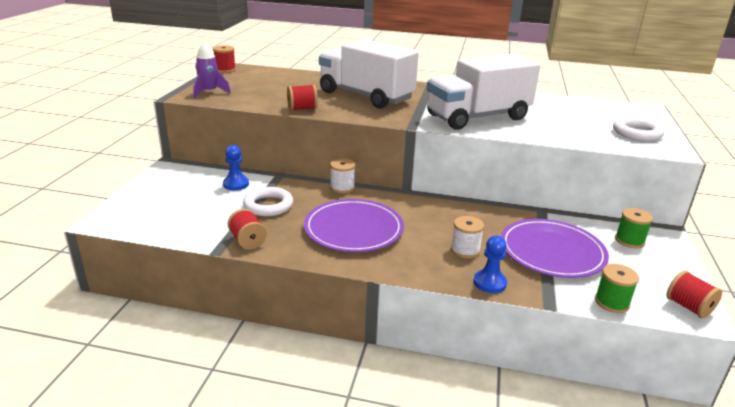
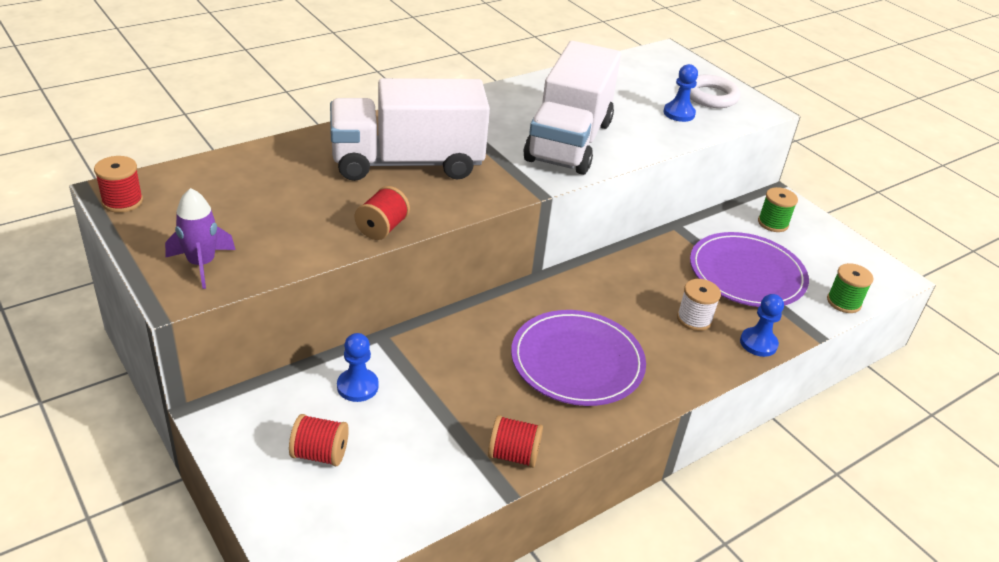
camera: 50 degrees left, 10 degrees up
(268, 205) = (449, 391): white ring -> none
(342, 188) = (478, 311): white spool -> none
(589, 131) = (679, 113): none -> blue pawn
(688, 307) = (881, 272): red spool -> red spool (319, 454)

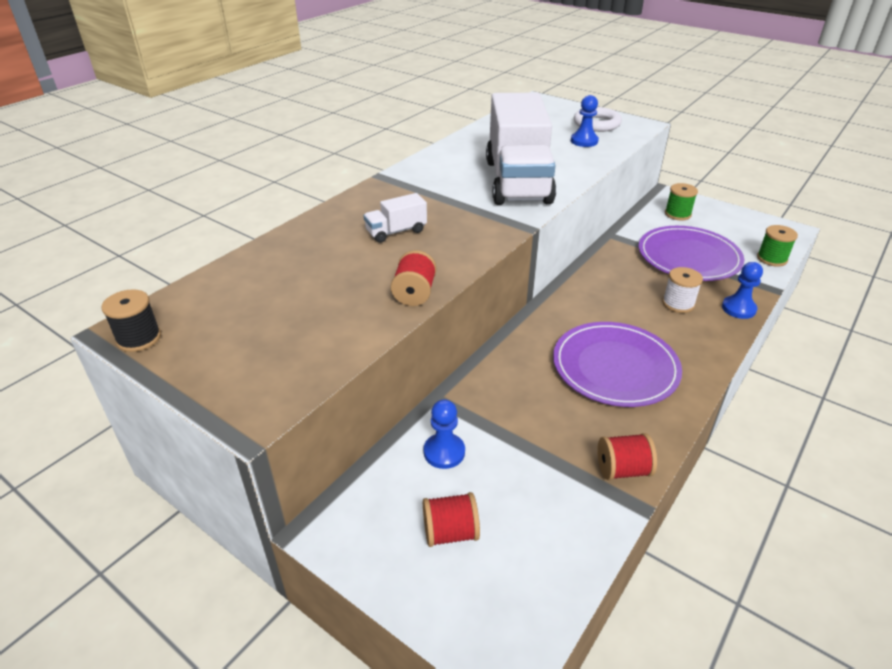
camera: 15 degrees left, 0 degrees up
(122, 201) = (139, 338): red spool -> black spool
(202, 264) = (261, 377): purple rocket -> none
(407, 163) = (396, 231): white truck -> white truck, size x0.41

